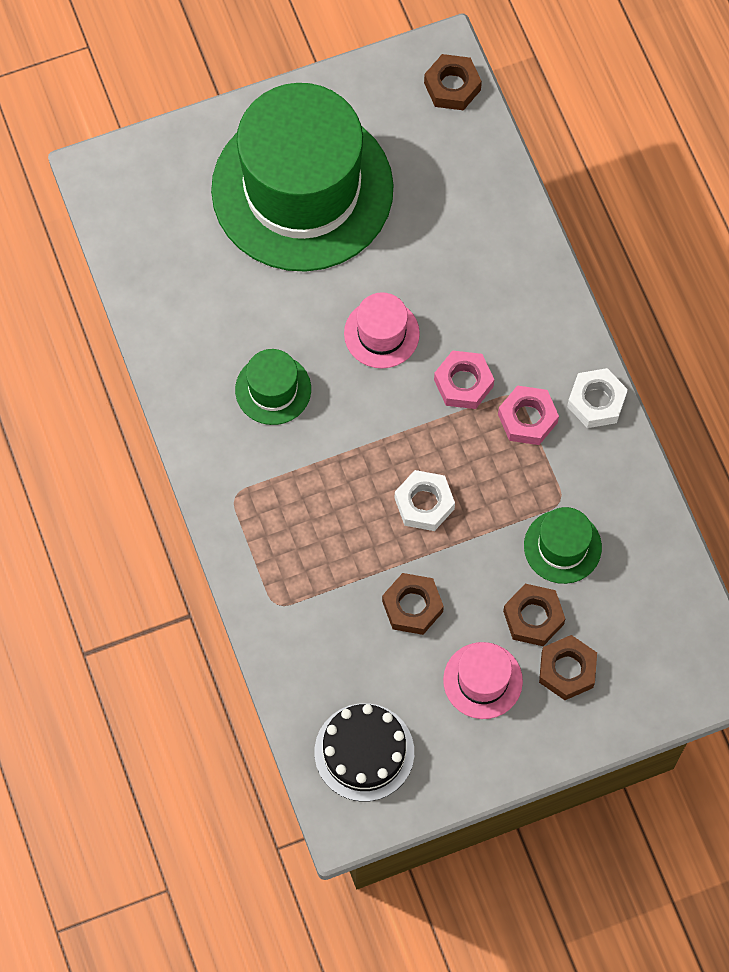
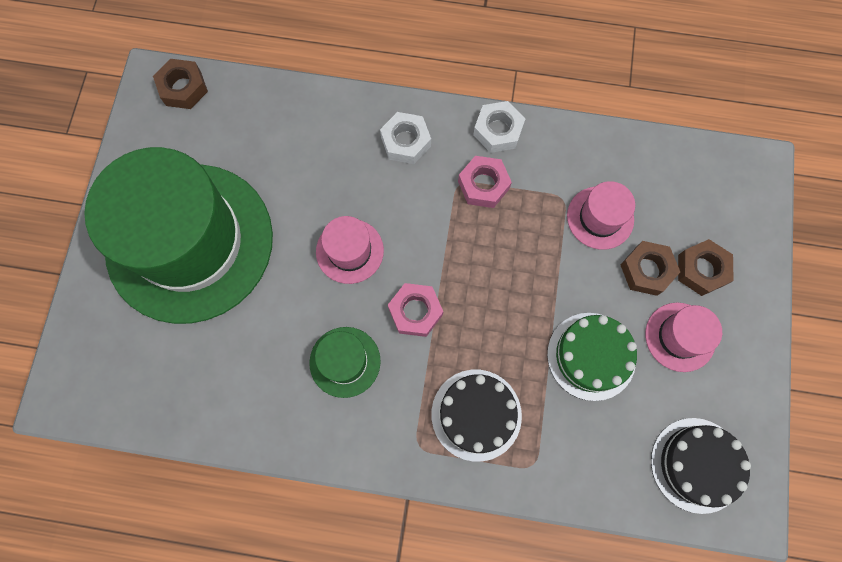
camera: 60 degrees left, 5 degrees up
(293, 530) = (476, 414): none -> black cake
(412, 606) = (591, 356): brown nut -> green cake
(424, 503) = (510, 298): white nut -> white nut (406, 141)
(463, 383) = (427, 214): pink nut -> pink nut (415, 311)
(562, 546) = (600, 218): green hat -> pink hat

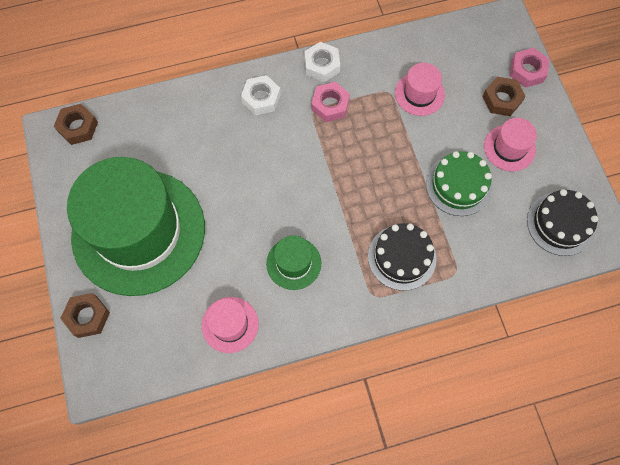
camera: 25 degrees left, 5 degrees down
(349, 251) = (259, 188): pink hat -> pink hat (230, 324)
(415, 311) = (326, 208): pink nut -> pink nut (527, 71)
(646, 270) = (467, 115): brown nut -> brown nut (87, 317)

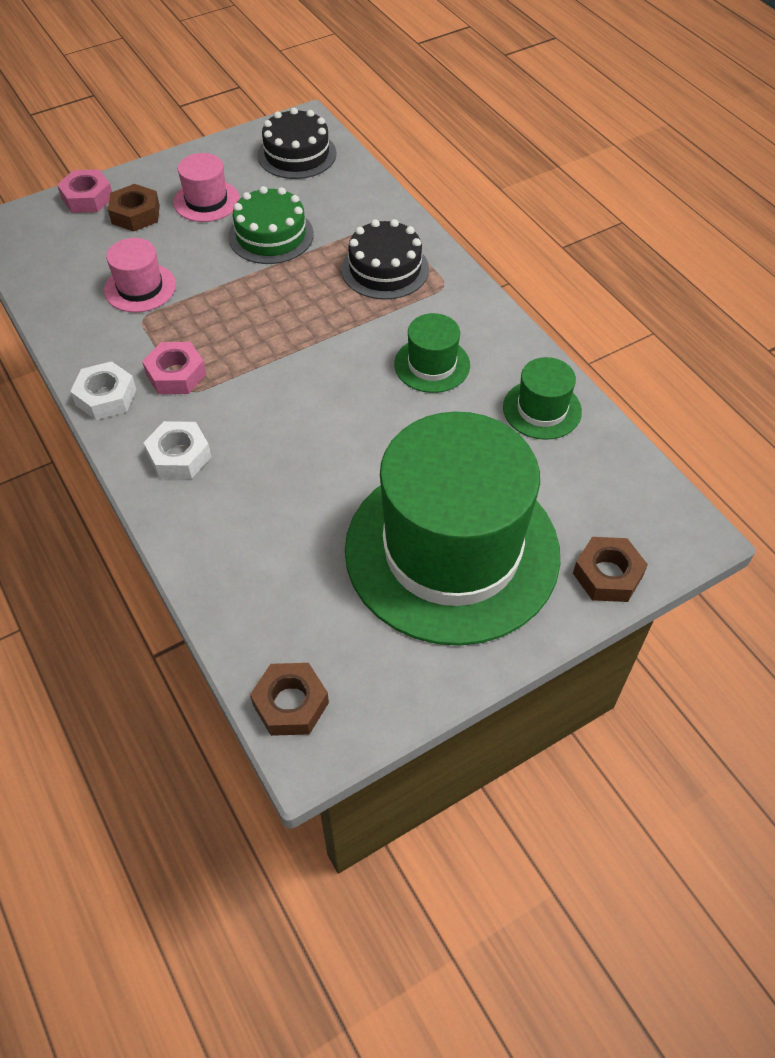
camera: 105 degrees left, 15 degrees down
(230, 324) = (542, 409): pink hat -> green hat

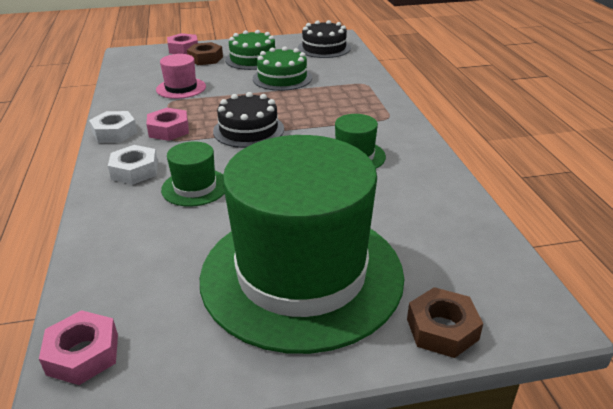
camera: 20 degrees right, 20 degrees down
(206, 201) = (253, 59): pink hat -> green cake
(290, 704) = (83, 354): brown nut -> pink nut
(385, 269) = (349, 103): black cake -> black cake (248, 130)
(542, 409) = (432, 197): green hat -> green hat (195, 187)

